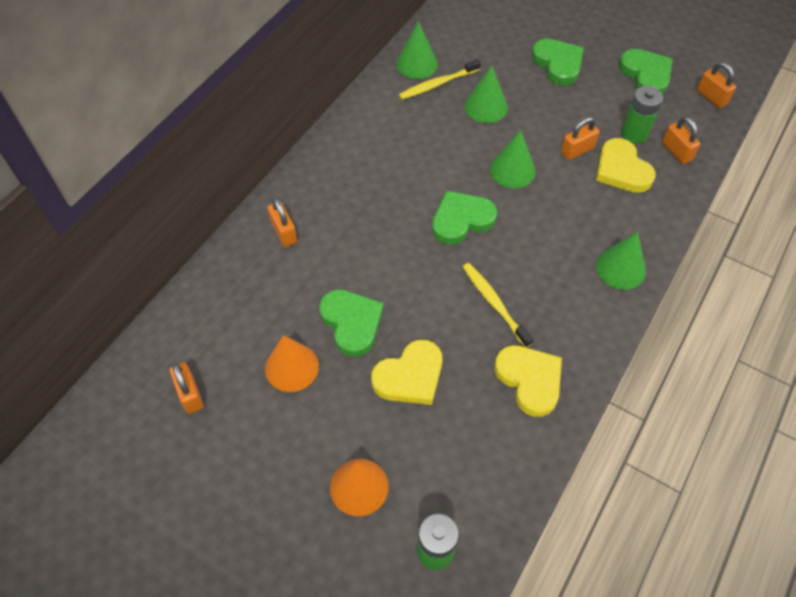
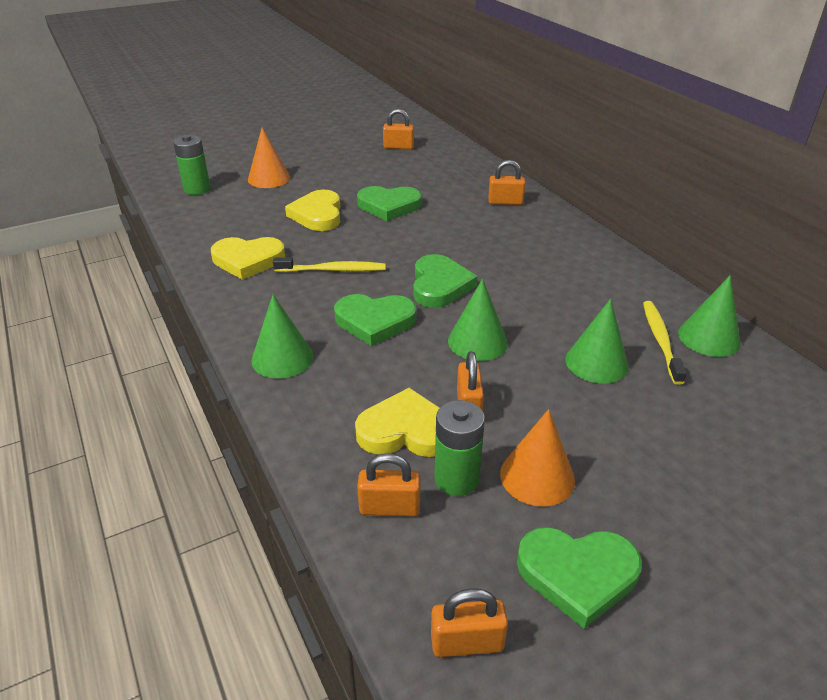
camera: 120 degrees right, 20 degrees down
(292, 367) = (379, 178): orange cone -> orange cone (537, 476)
(558, 64) = (655, 471): green heart -> green heart (375, 321)

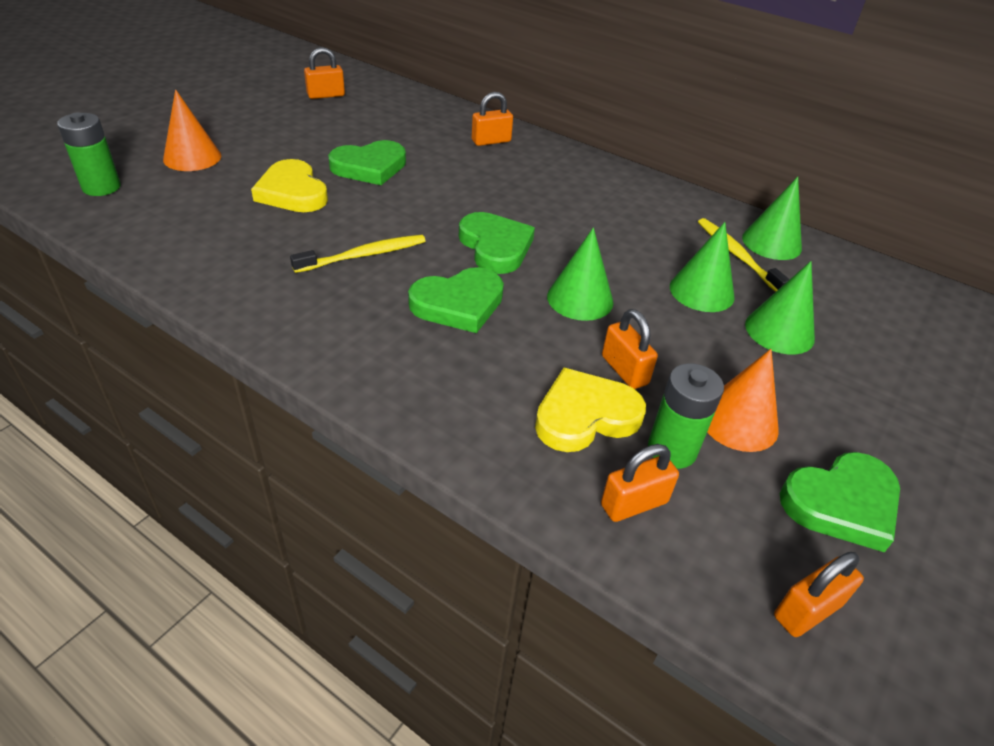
camera: 30 degrees left, 5 degrees up
(248, 260) = (248, 266): yellow heart -> none
(282, 358) = (387, 374): green cone -> green cone (779, 331)

